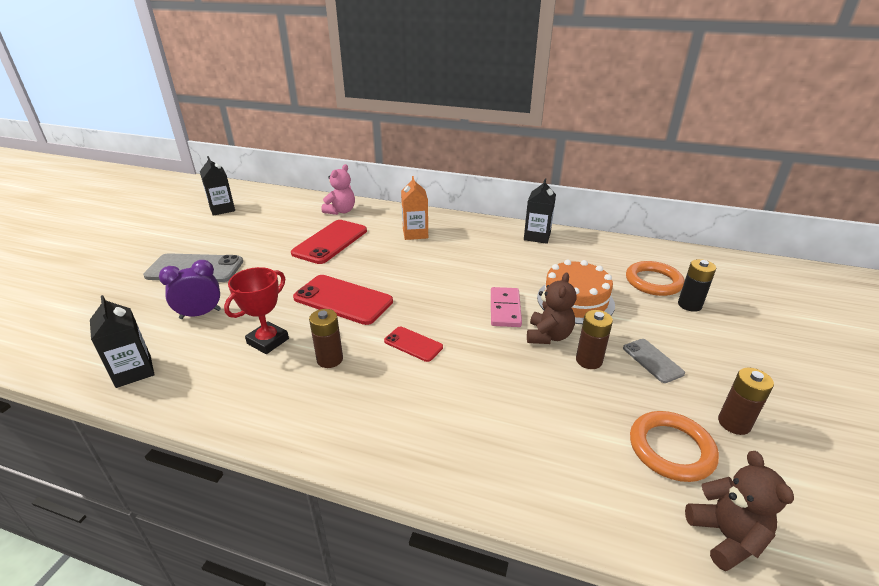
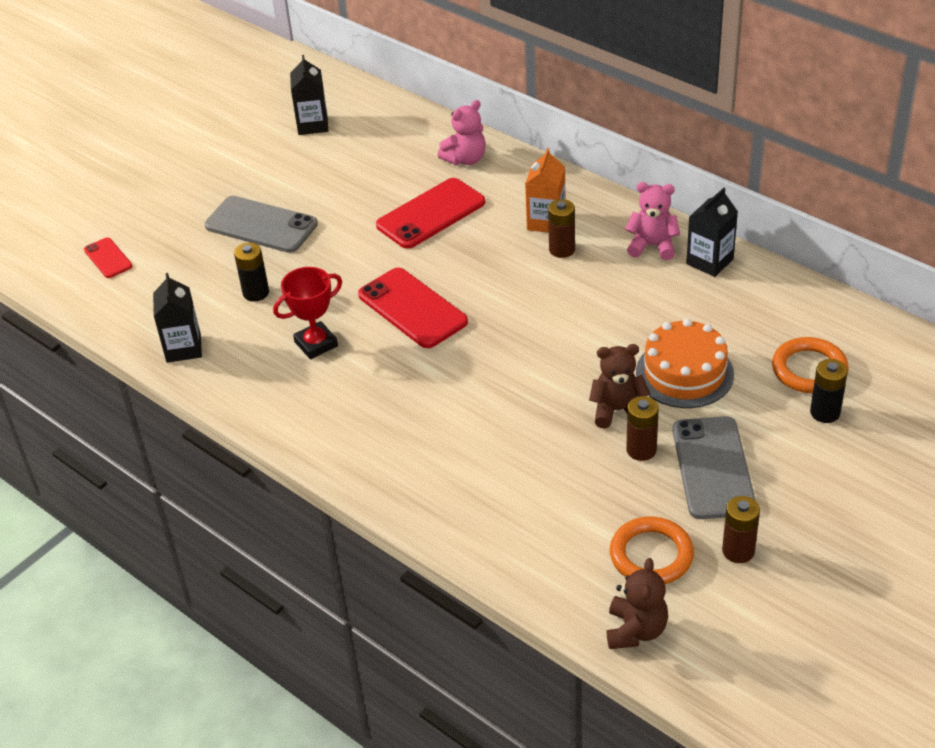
camera: 25 degrees right, 10 degrees up
(200, 314) = (256, 293): purple clock -> black battery
(330, 359) = (371, 381): brown battery -> brown battery (562, 249)
(413, 344) = (463, 384): red phone -> red phone (108, 258)
(494, 234) = (652, 246): none -> pink teddy bear
(505, 309) = (591, 364): pink domino -> none
(548, 336) = (618, 410): brown teddy bear -> brown teddy bear turned 135 degrees counterclockwise
(652, 360) = (713, 468): grey phone -> grey phone, size x1.88

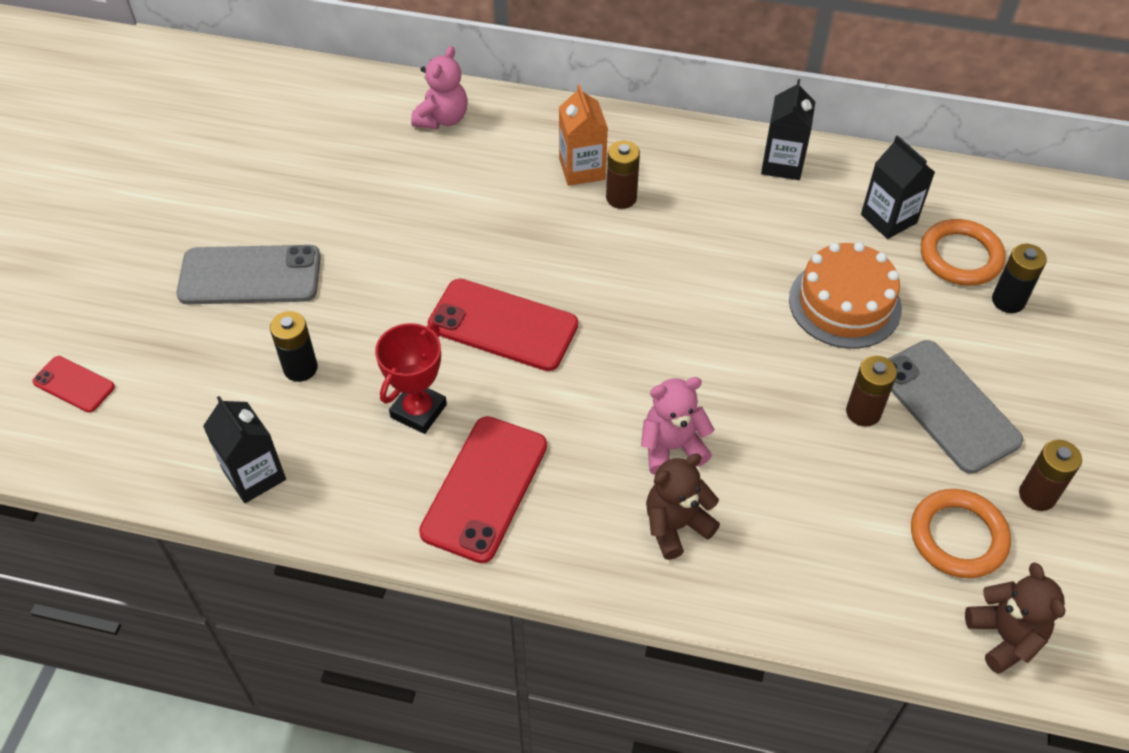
camera: 30 degrees left, 10 degrees up
(312, 125) = (231, 126): black carton -> black carton (888, 219)
(431, 214) = (447, 199): red phone -> red phone (485, 488)
(618, 410) = (808, 373): brown teddy bear -> brown teddy bear (676, 526)
(652, 246) = (713, 164): pink teddy bear -> pink teddy bear (672, 447)

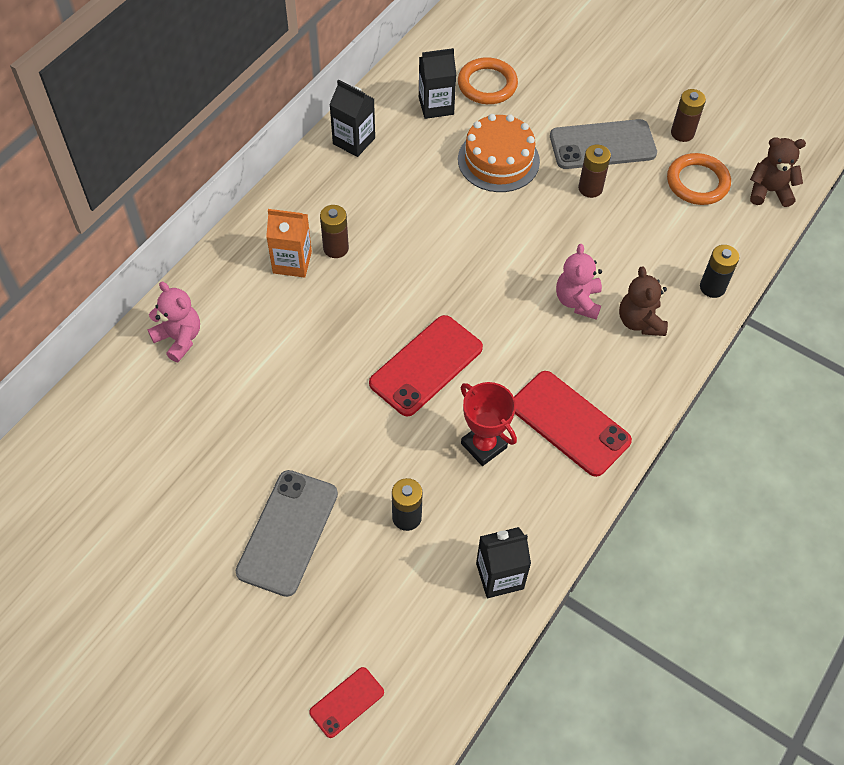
camera: 70 degrees left, 5 degrees up
(1008, 301) = (534, 78): black battery -> black battery (712, 287)

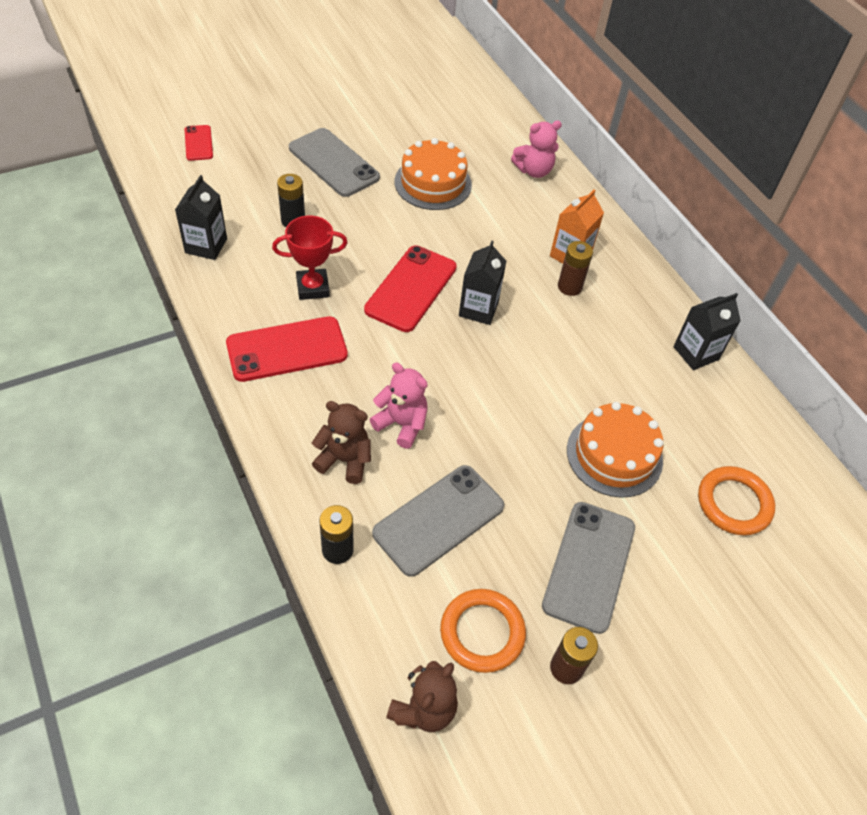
camera: 115 degrees right, 5 degrees down
(260, 419) = (433, 183): none -> orange cake
(426, 365) = (411, 288): red phone -> red phone turned 45 degrees clockwise
(436, 106) = (718, 440): black carton -> black carton (478, 309)
(590, 188) = (532, 516): brown battery -> none
(639, 240) = (438, 519): none -> grey phone

